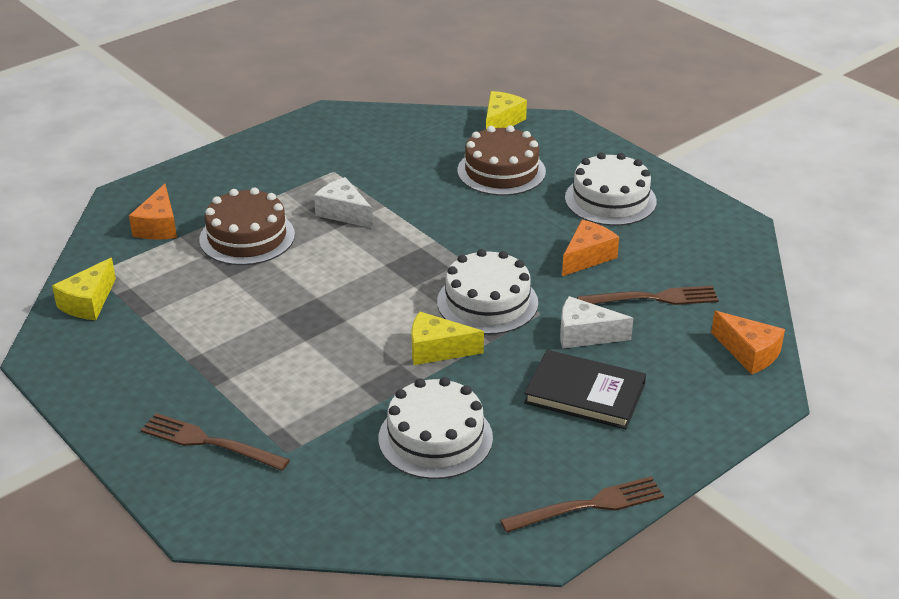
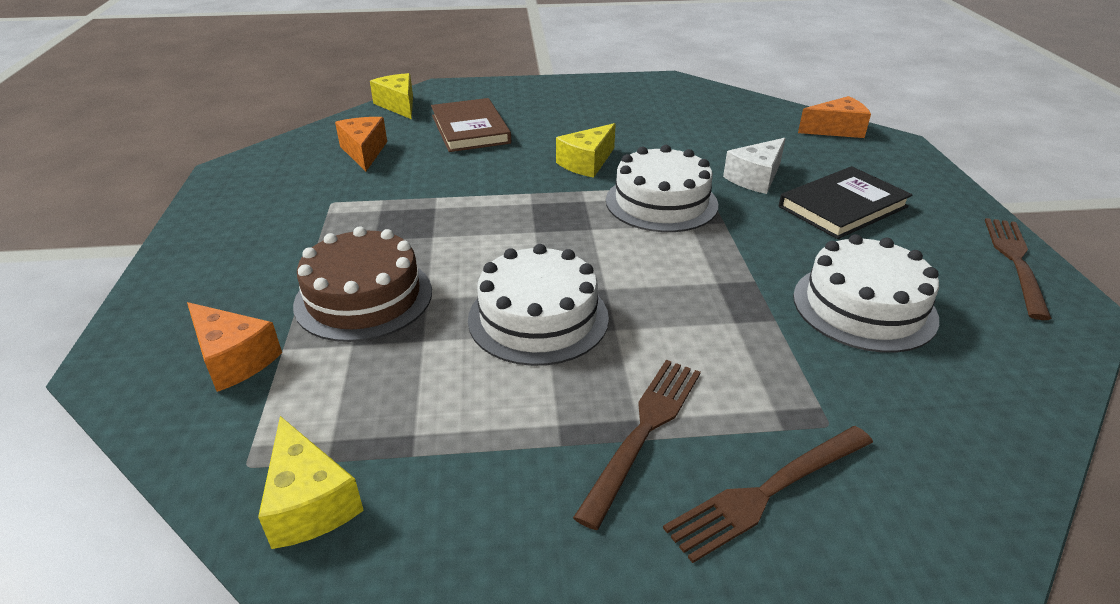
camera: 55 degrees left, 0 degrees up
(343, 213) = (413, 222): white cheese -> none
(437, 350) = (713, 254): yellow cheese -> yellow cheese (587, 163)
(501, 171) = (470, 129): brown cake -> brown book
(587, 257) = (645, 140): orange cheese -> orange cheese (364, 152)
(610, 200) = (577, 106): white cake -> white cake (538, 318)
(654, 298) = (731, 136): brown fork -> brown fork (644, 429)

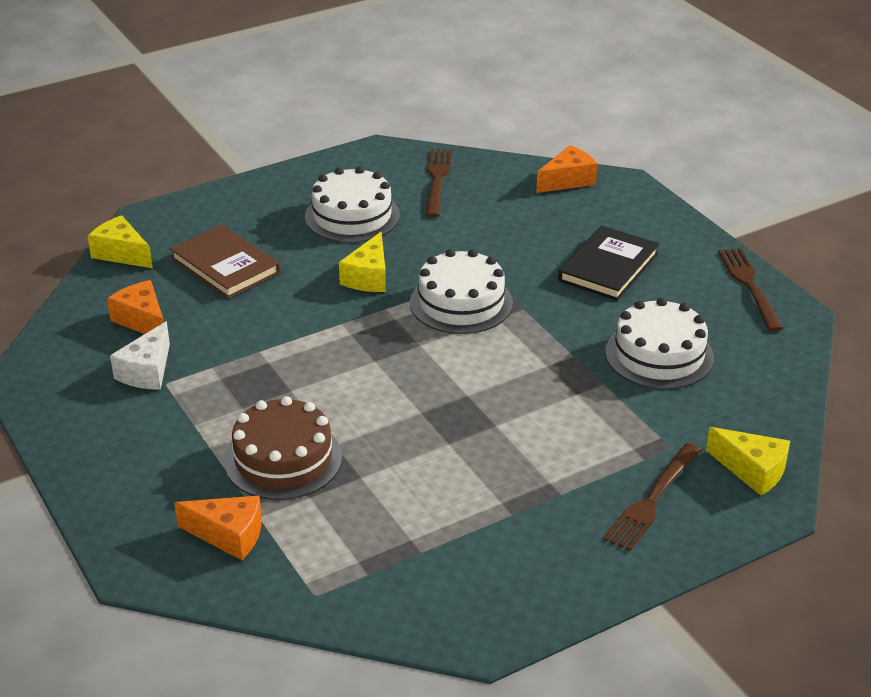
camera: 25 degrees left, 0 degrees up
(309, 502) = (379, 599): yellow cheese -> yellow cheese (752, 470)
(538, 318) = (433, 434): white cake -> white cake (352, 216)
(644, 429) = (559, 487): brown fork -> brown fork (437, 179)
(755, 178) = (525, 255): white cheese -> white cheese (147, 371)

